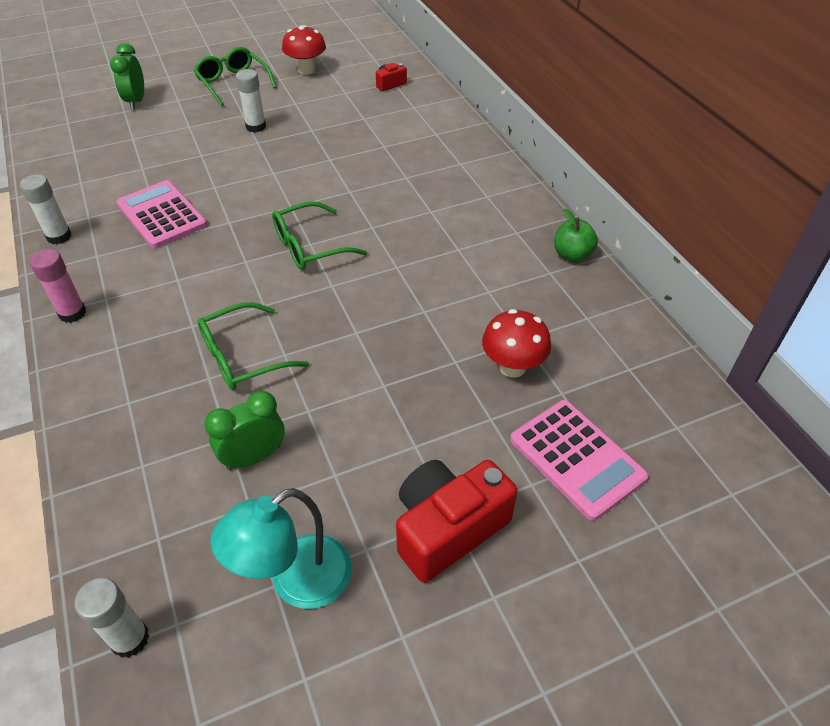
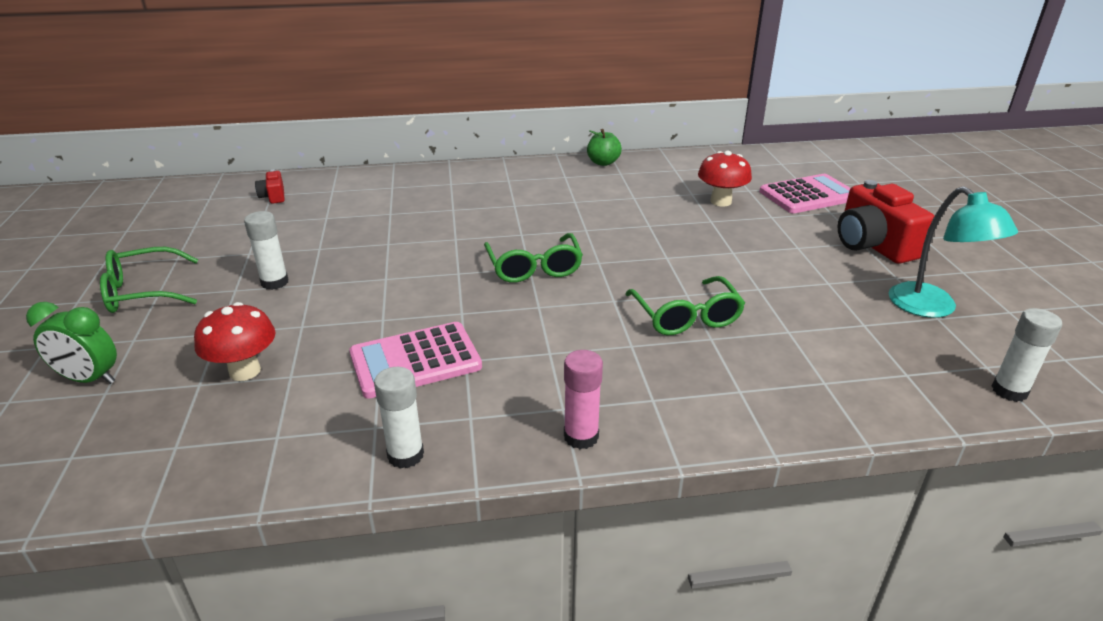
camera: 75 degrees left, 15 degrees down
(254, 457) = (812, 318): green clock -> none
(306, 70) = (178, 239): red mushroom -> red mushroom (245, 371)

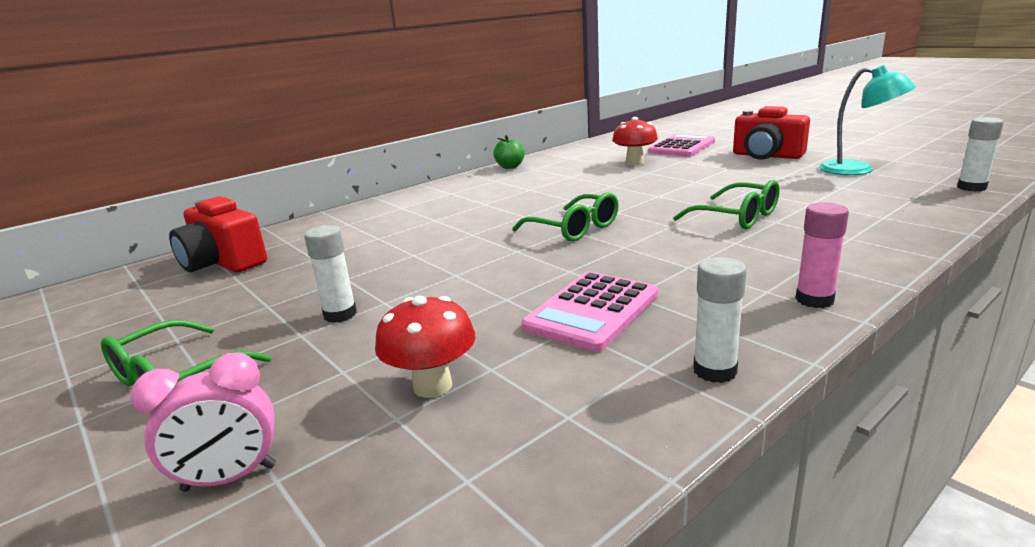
camera: 30 degrees left, 10 degrees down
(90, 379) = (229, 478): green clock -> pink clock
(273, 196) = (223, 263): red camera -> red camera, size x2.13

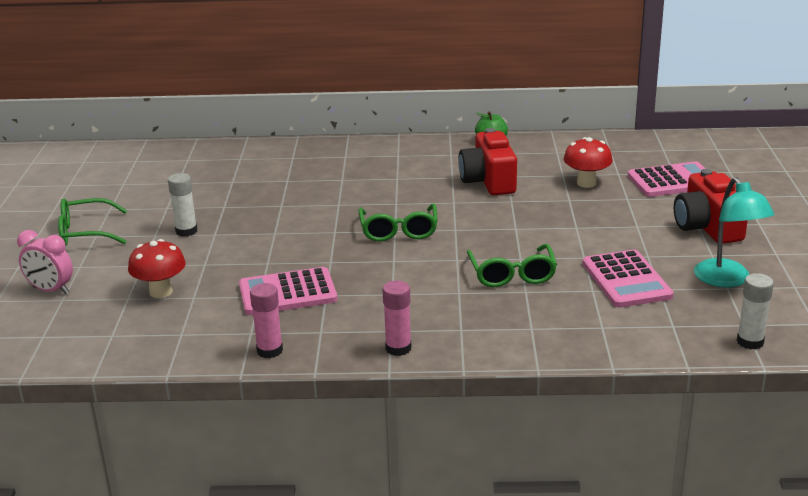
camera: 40 degrees right, 5 degrees up
(223, 263) = (189, 161): red camera -> red camera (488, 181)
(714, 371) = (269, 351): white glue stick -> pink glue stick
(810, 191) = (626, 280): none -> pink calculator

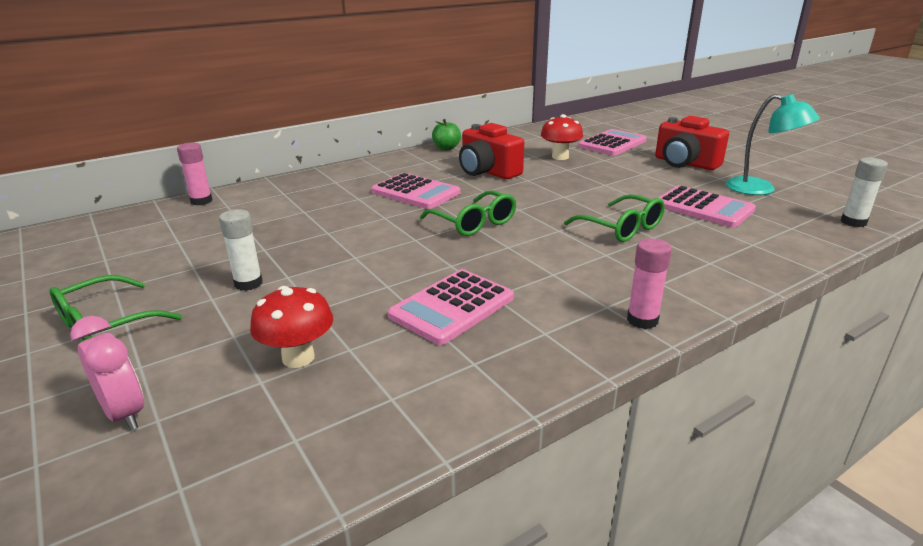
camera: 35 degrees left, 0 degrees up
(51, 290) = (124, 413): pink clock -> pink clock turned 120 degrees counterclockwise
(269, 351) = (525, 374): pink glue stick -> pink glue stick (201, 201)
(394, 186) = (415, 192): none -> pink calculator

